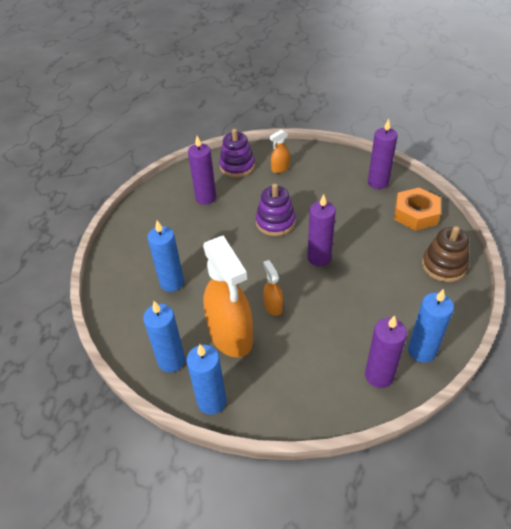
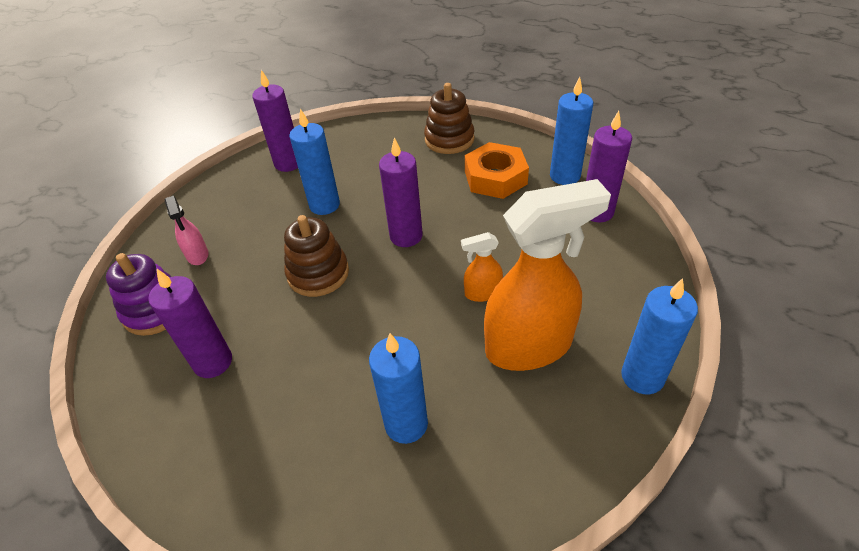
camera: 80 degrees left, 0 degrees up
(171, 361) = (572, 428): blue candle -> blue candle (324, 205)
(275, 222) = (318, 273): purple stacking toy -> brown stacking toy
(280, 168) = (197, 255): orange spray bottle -> pink spray bottle
(415, 214) = (360, 144): orange nut -> orange nut (495, 178)

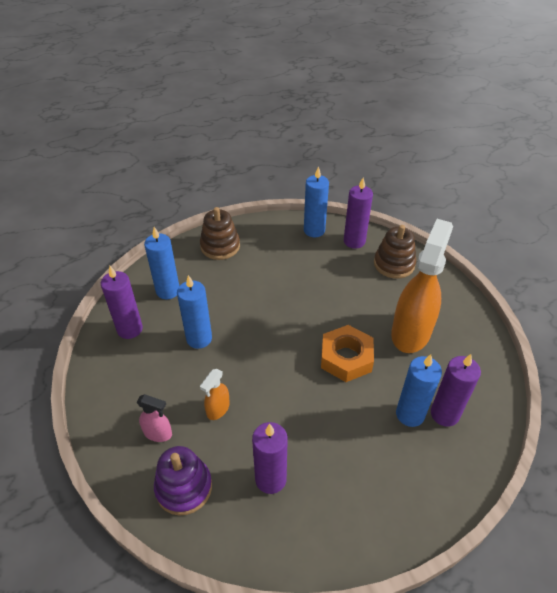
camera: 50 degrees left, 0 degrees up
(318, 273) = (257, 381): brown stacking toy -> brown stacking toy (394, 264)
(406, 236) = (277, 322): purple candle -> purple candle (444, 414)
(482, 293) = (357, 323): orange spray bottle -> orange spray bottle (218, 409)
(495, 178) = (279, 254): orange nut -> orange nut (346, 358)
(642, 377) = (467, 309): blue candle -> blue candle (168, 291)

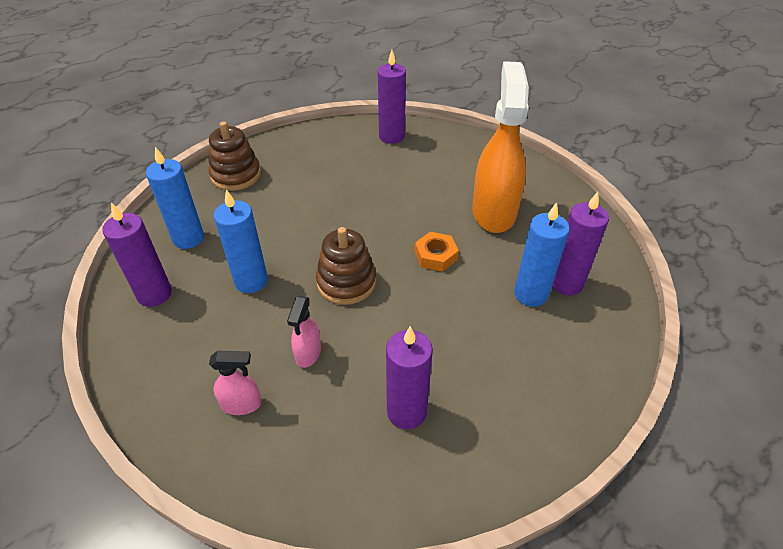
camera: 20 degrees left, 0 degrees up
(184, 487) = (302, 457): purple stacking toy -> none
(218, 409) = (308, 353): orange spray bottle -> pink spray bottle
(314, 230) = (341, 135): blue candle -> none
(346, 358) = (435, 256): orange nut -> orange nut, size x0.63
(394, 264) = (445, 149): brown stacking toy -> brown stacking toy (346, 282)

